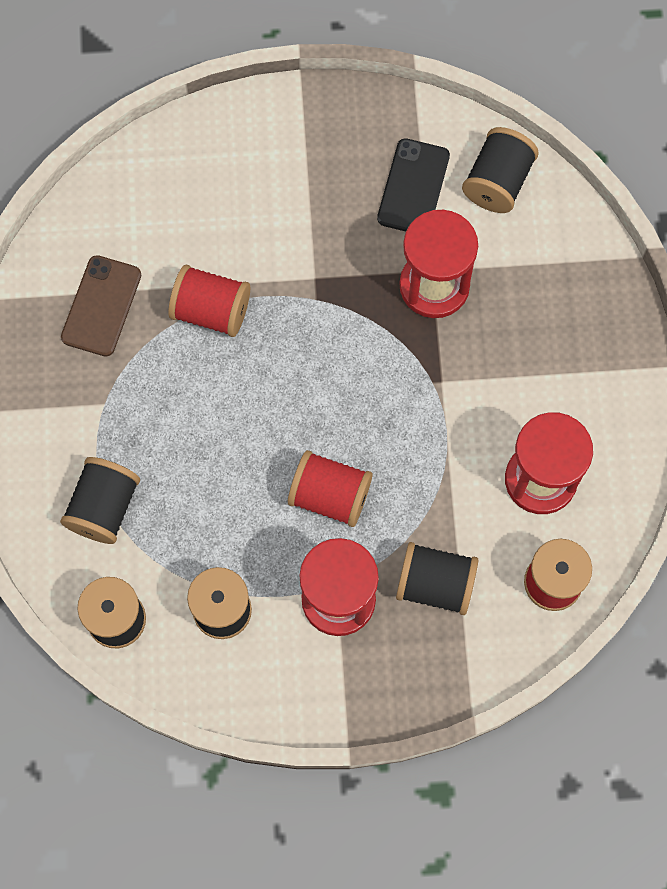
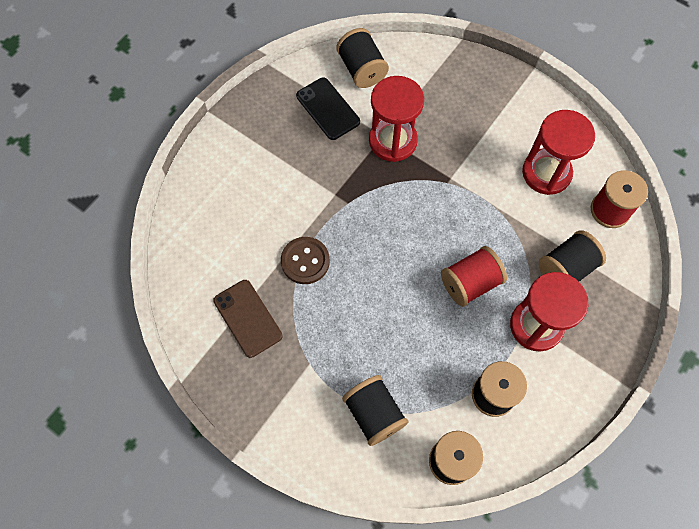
camera: 50 degrees left, 5 degrees down
(211, 310) = (305, 261): red spool -> brown button

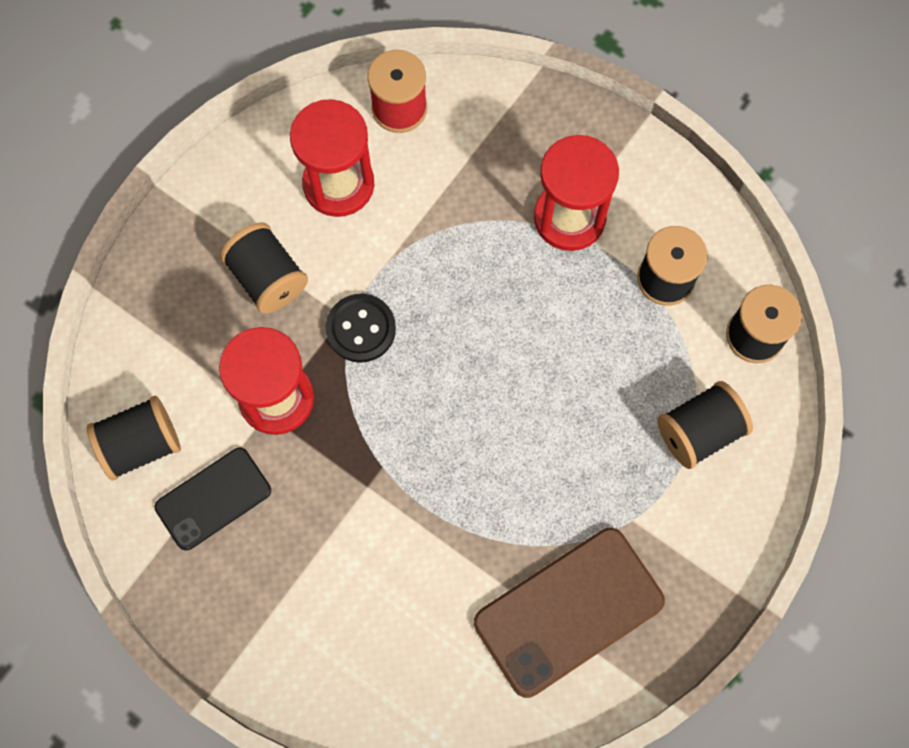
camera: 90 degrees left, 5 degrees up
(247, 318) = (568, 611): brown phone -> brown phone, size x1.61
(305, 261) = (477, 529): brown button -> none
(442, 188) = (361, 329): none -> black button
(470, 283) = (509, 298): red spool -> none
(566, 268) = (486, 173): black spool -> black spool (267, 278)

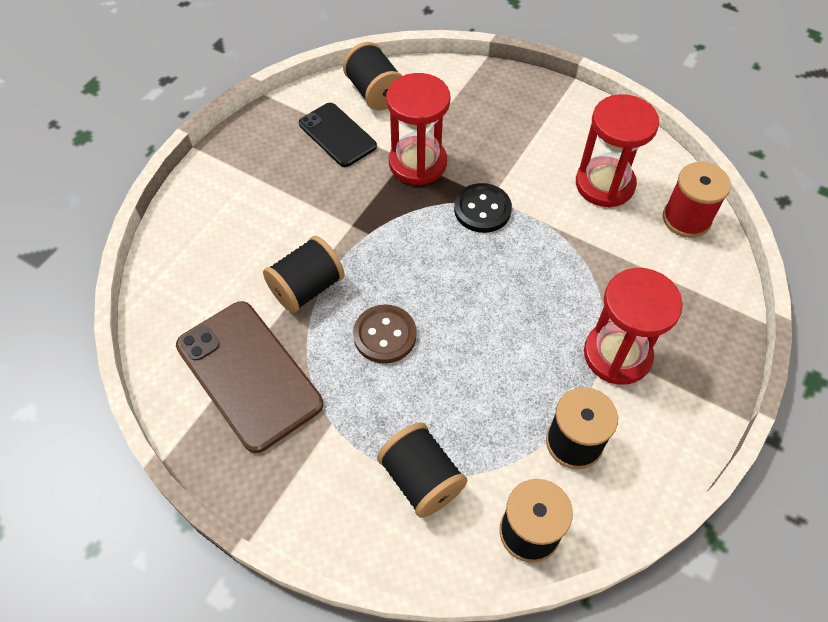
camera: 85 degrees right, 15 degrees down
(267, 278) = (514, 148): black spool -> black spool (307, 288)
(528, 457) = (385, 335): none -> brown button

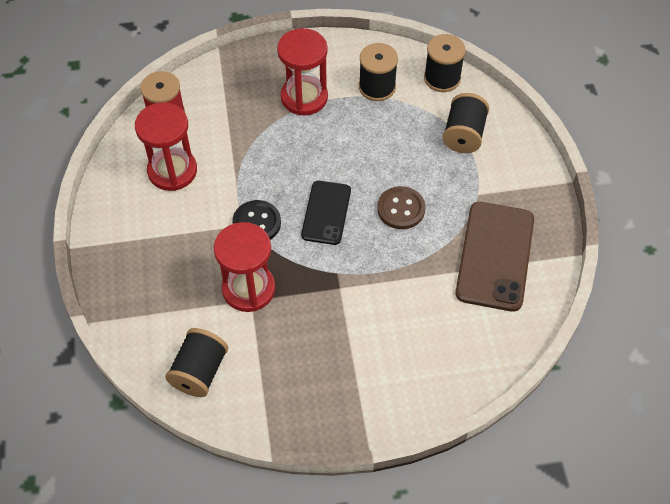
camera: 130 degrees left, 0 degrees up
(307, 288) = (411, 274): black spool -> none
(337, 135) = (267, 362): black phone -> black phone (326, 213)

